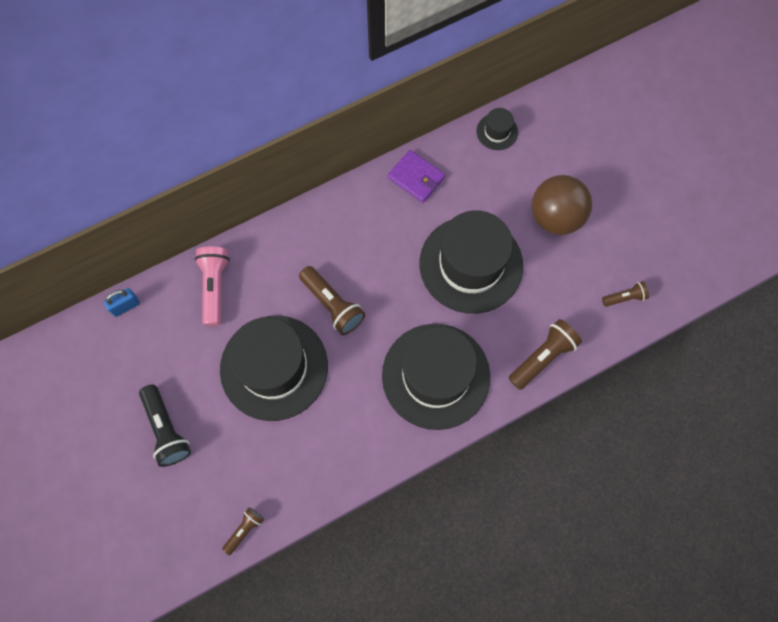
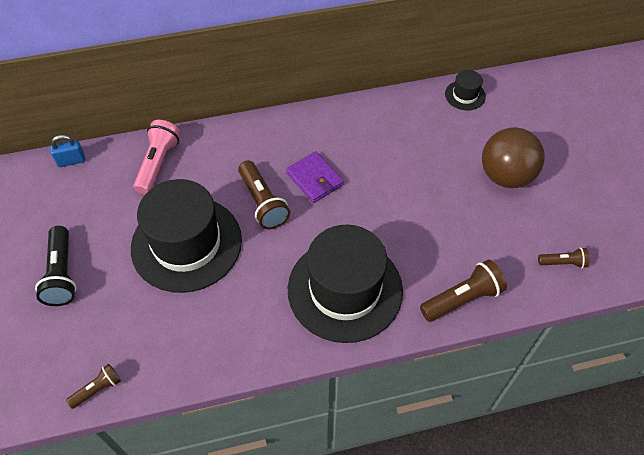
camera: 15 degrees right, 15 degrees down
(416, 178) = (377, 116): purple wallet -> purple wallet (314, 179)
(471, 264) = (409, 198): black hat -> none

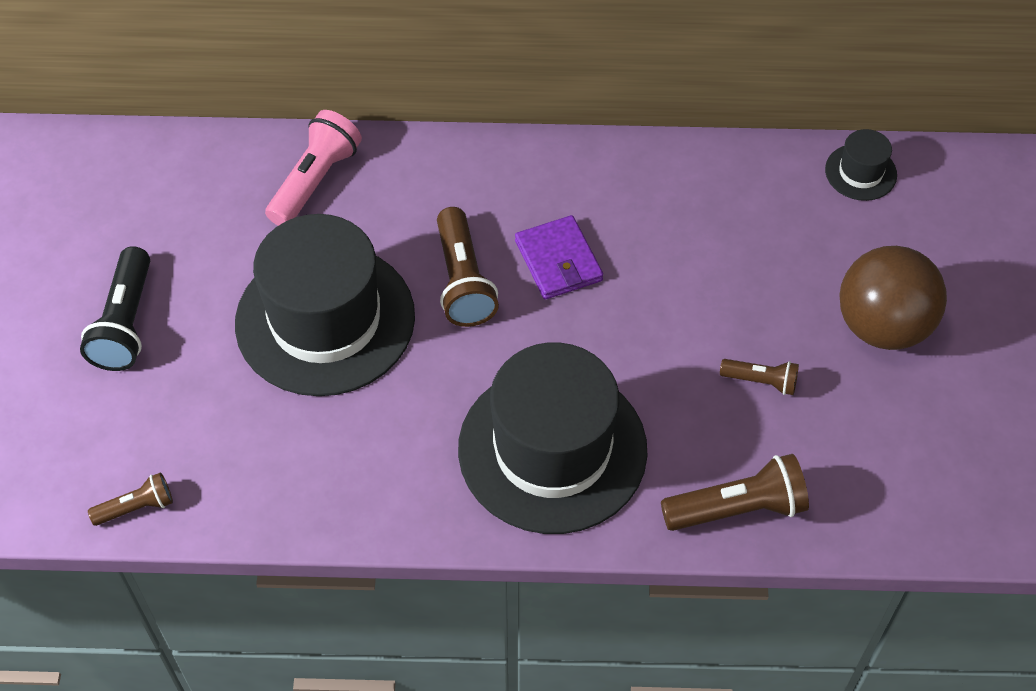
camera: 15 degrees right, 0 degrees up
(71, 161) = (182, 148): blue padlock -> none
(563, 263) = (927, 491): brown flashlight -> brown flashlight (761, 381)

